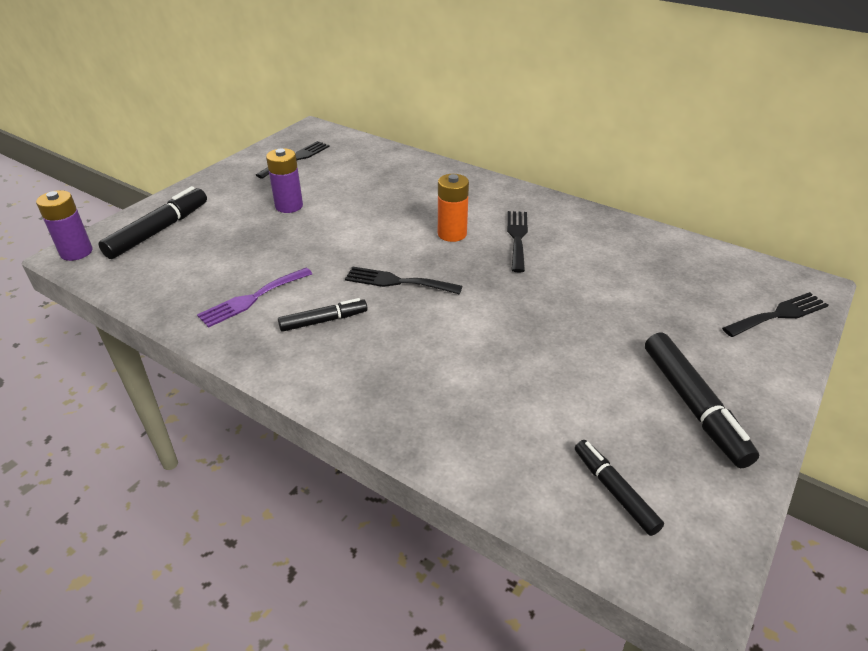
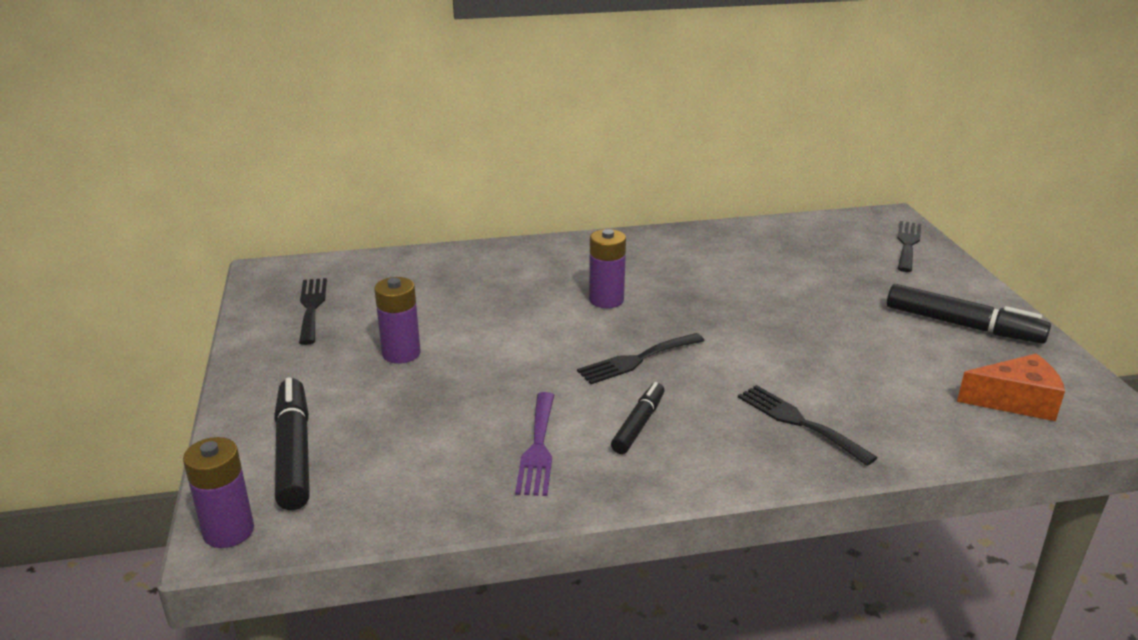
camera: 45 degrees left, 10 degrees down
(452, 234) = (606, 300): orange battery -> purple battery
(517, 237) = (662, 277): black fork -> black fork (799, 422)
(614, 491) = (1015, 401): black marker -> orange cheese

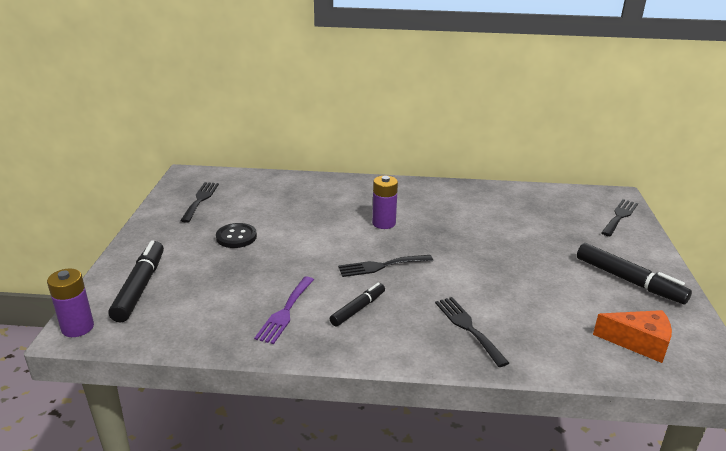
camera: 15 degrees right, 0 degrees up
(401, 353) = (236, 237): purple battery -> black button

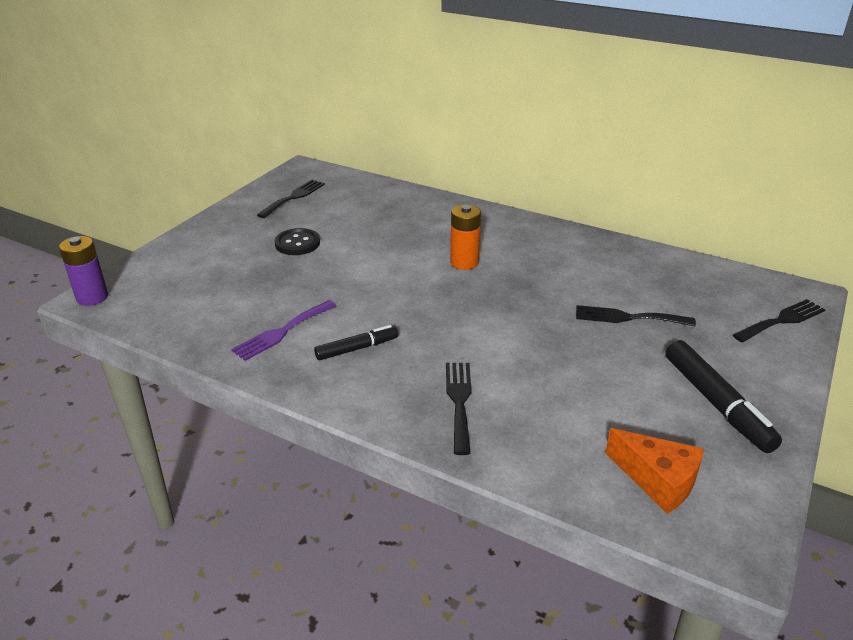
camera: 25 degrees right, 5 degrees up
(140, 287) = (171, 273): black marker -> none
(381, 266) = (421, 309): black fork -> black fork (628, 317)
(384, 223) = (464, 262): purple battery -> orange battery

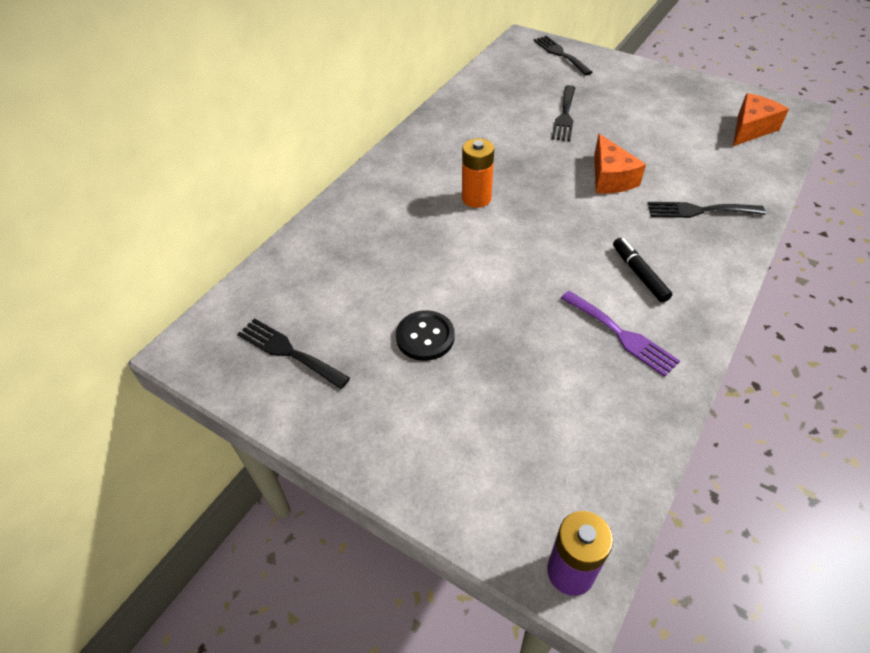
camera: 85 degrees left, 15 degrees up
(510, 342) = (610, 178): none -> orange cheese
(716, 403) = (664, 95): black marker -> none

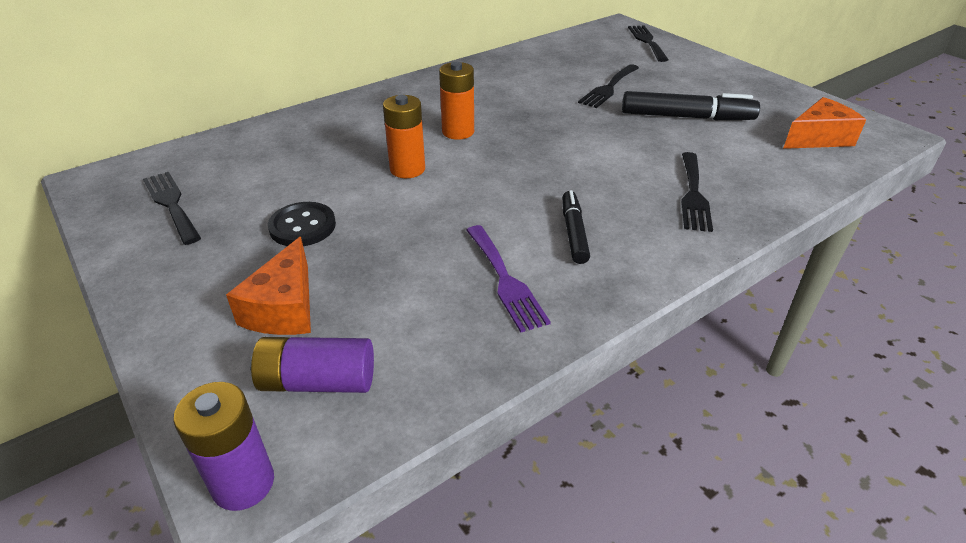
camera: 20 degrees right, 10 degrees down
(465, 251) = (407, 169): none -> orange battery
(555, 471) = (318, 381): none -> purple battery
(610, 178) = (614, 145): orange cheese -> orange cheese (284, 308)
(645, 132) = (686, 117): none -> black marker
(699, 210) = (693, 194): black fork -> black fork turned 105 degrees counterclockwise

